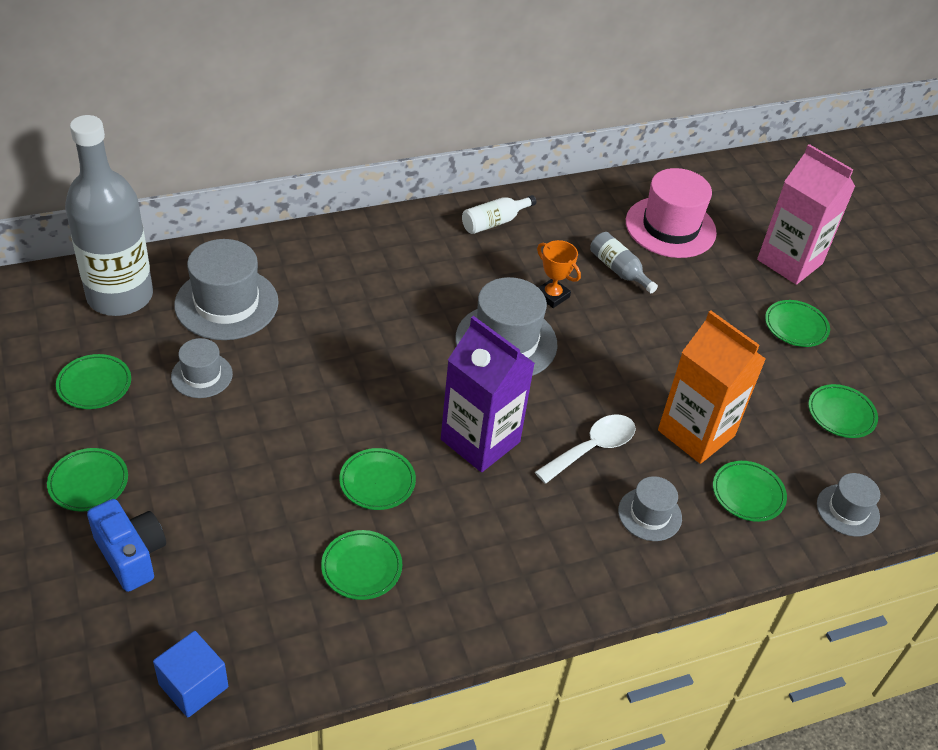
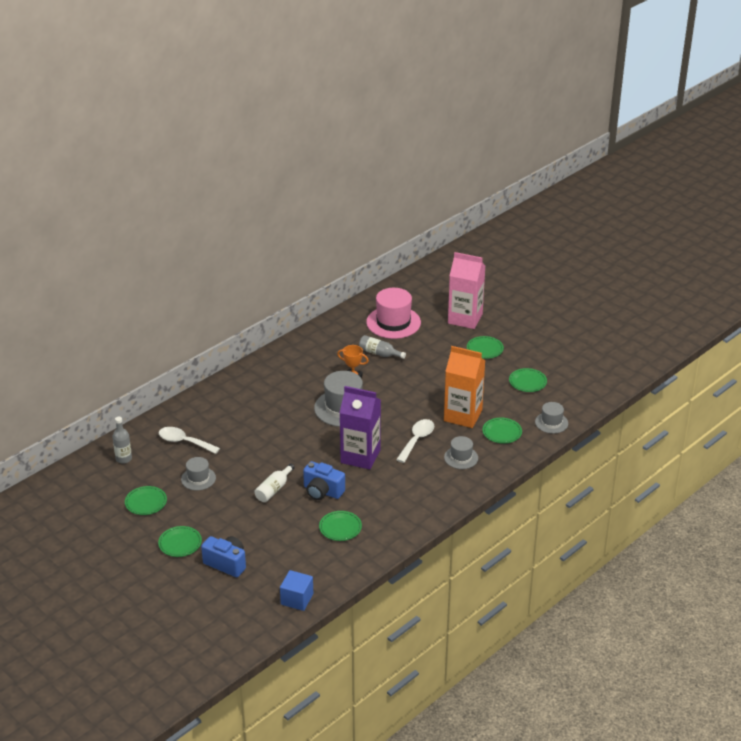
camera: 20 degrees left, 10 degrees down
(120, 296) = (123, 459): grey bottle -> grey bottle, size x0.42
(226, 303) = (184, 442): grey hat -> white spoon
(377, 482) = (322, 491): green plate -> blue camera
(494, 222) = (298, 352): white bottle -> white bottle (274, 489)

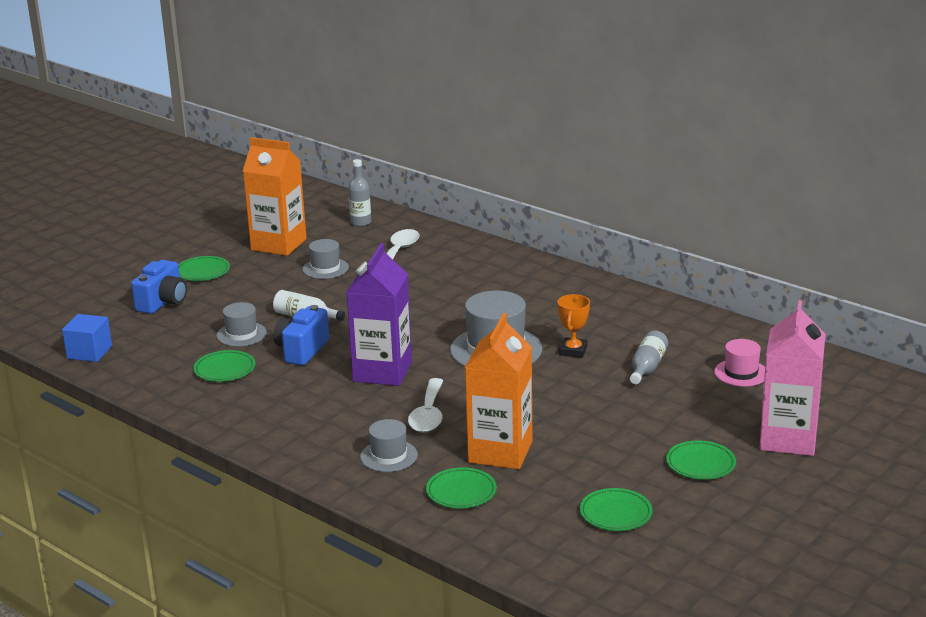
camera: 85 degrees right, 10 degrees down
(146, 502) = (278, 244): green plate -> orange carton
(393, 322) = (741, 373): pink hat -> pink hat, size x0.56
(417, 440) = (428, 414): white spoon -> white spoon turned 75 degrees clockwise
(551, 423) = (499, 544): grey hat -> grey hat (241, 334)

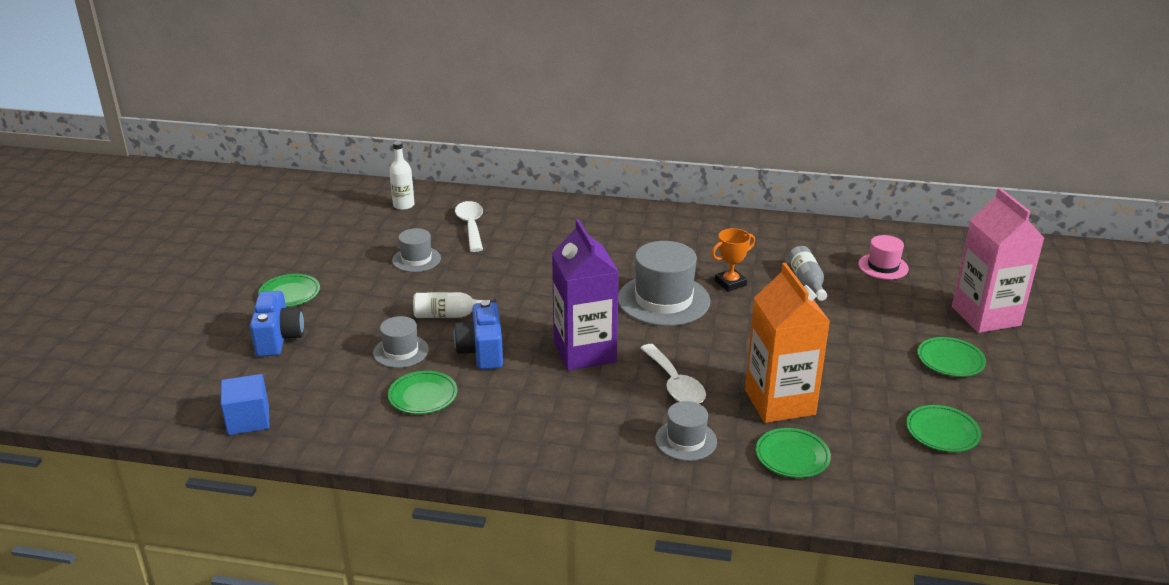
camera: 30 degrees left, 5 degrees up
(278, 244) = (342, 246): orange carton -> none
(361, 222) = (403, 205): grey bottle -> white bottle
(573, 351) = (730, 283): orange trophy -> orange trophy turned 75 degrees clockwise

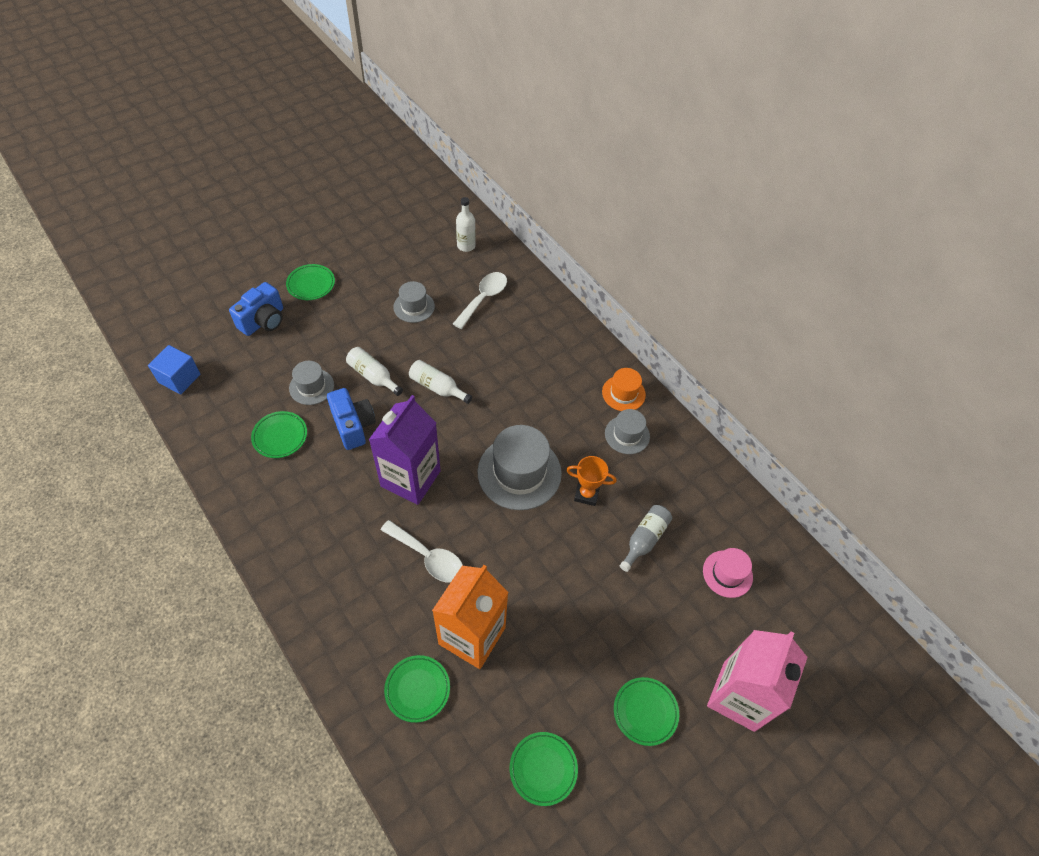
camera: 40 degrees right, 25 degrees up
(482, 352) = (353, 426): blue camera -> blue camera turned 120 degrees clockwise
(517, 292) = (437, 387): none -> white bottle
(667, 220) = (623, 393): none -> orange hat
(675, 384) = (428, 557): white spoon -> white spoon turned 75 degrees counterclockwise
(686, 440) = (373, 612): grey hat -> grey hat (627, 435)

